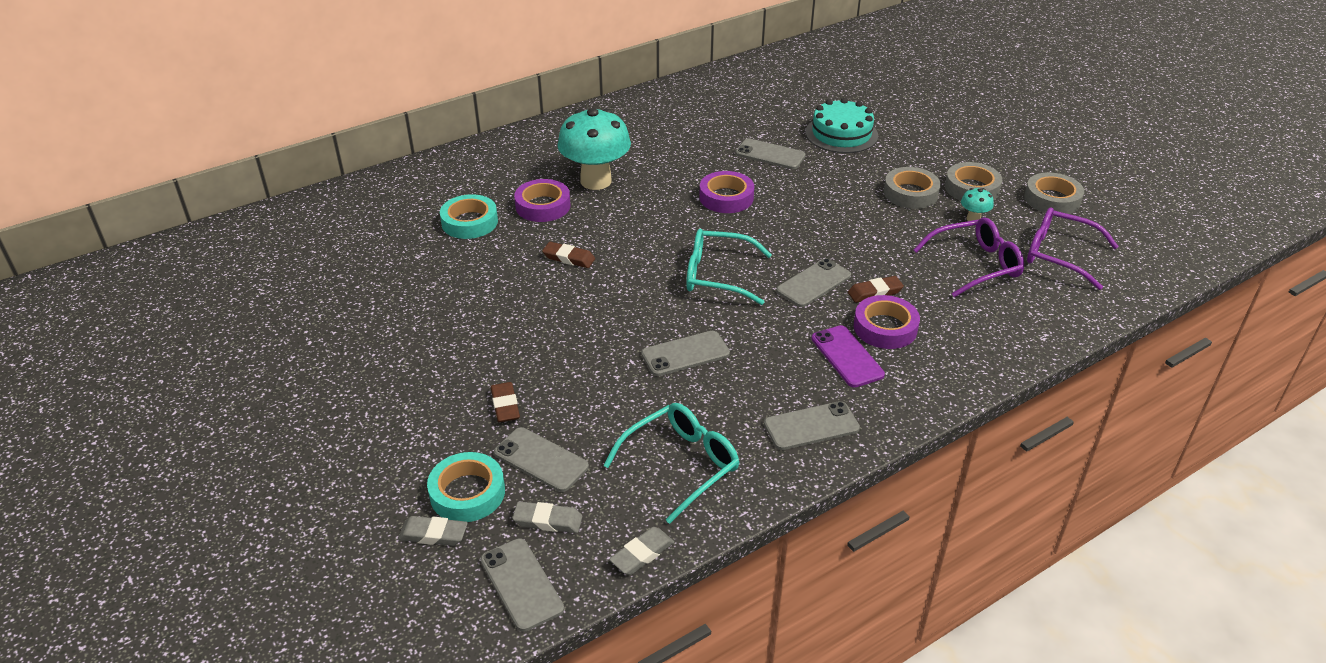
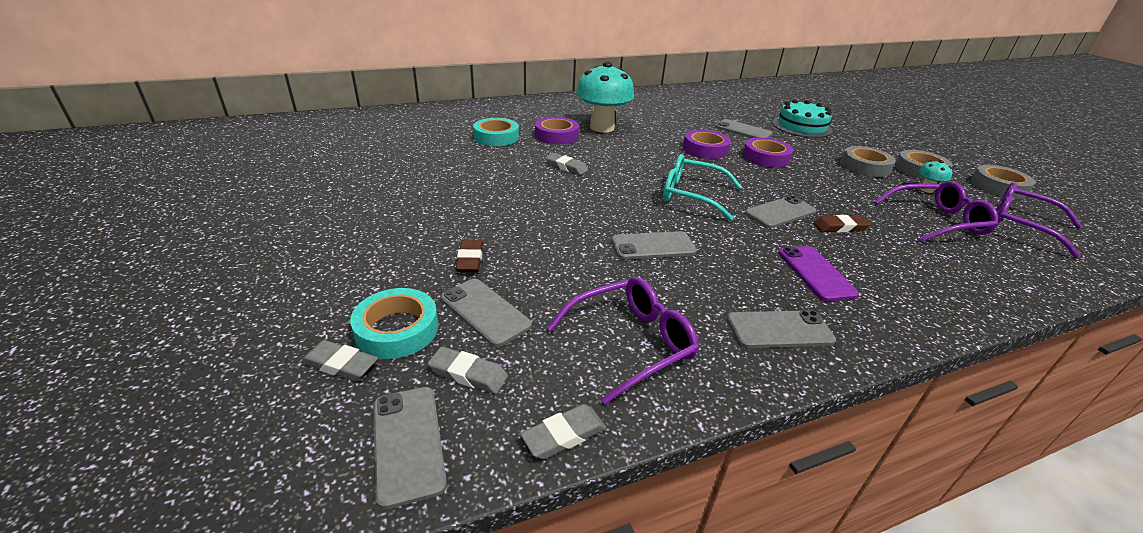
camera: 10 degrees right, 5 degrees down
(569, 258) = (566, 167): brown eraser -> grey eraser
(681, 464) = (631, 343): turquoise glasses -> purple glasses
(885, 328) = (853, 255): purple tape -> purple tape (765, 157)

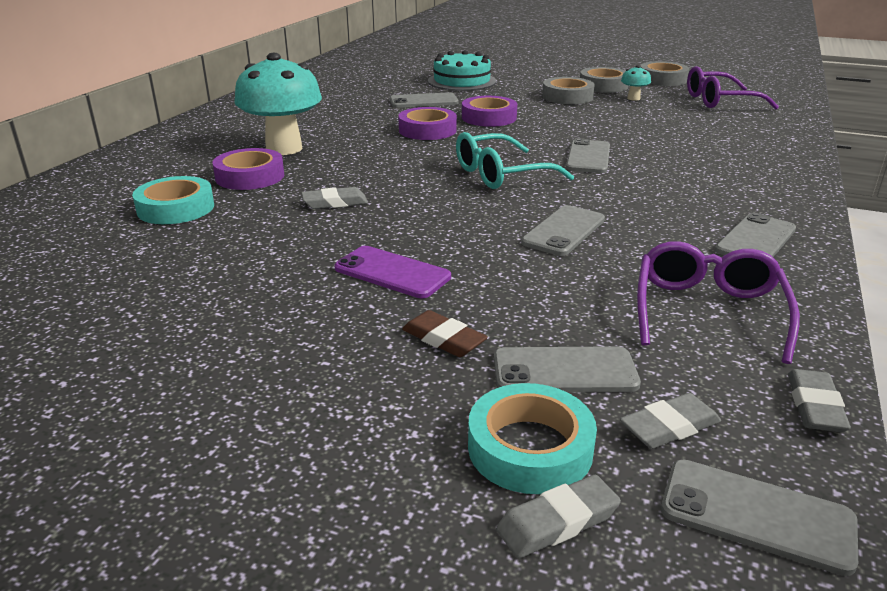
camera: 45 degrees left, 5 degrees down
(816, 273) = (695, 189): purple phone -> purple phone (392, 273)
(840, 227) = (642, 149): brown eraser -> none
(937, 221) = (680, 118): purple glasses -> none

